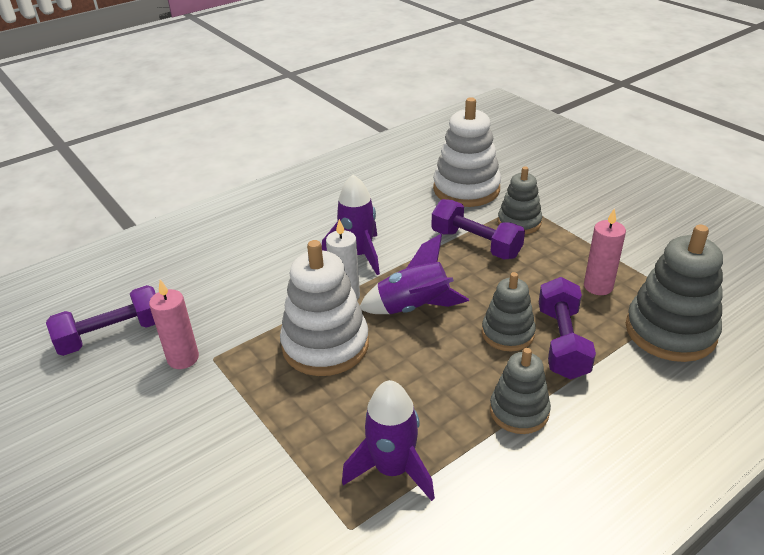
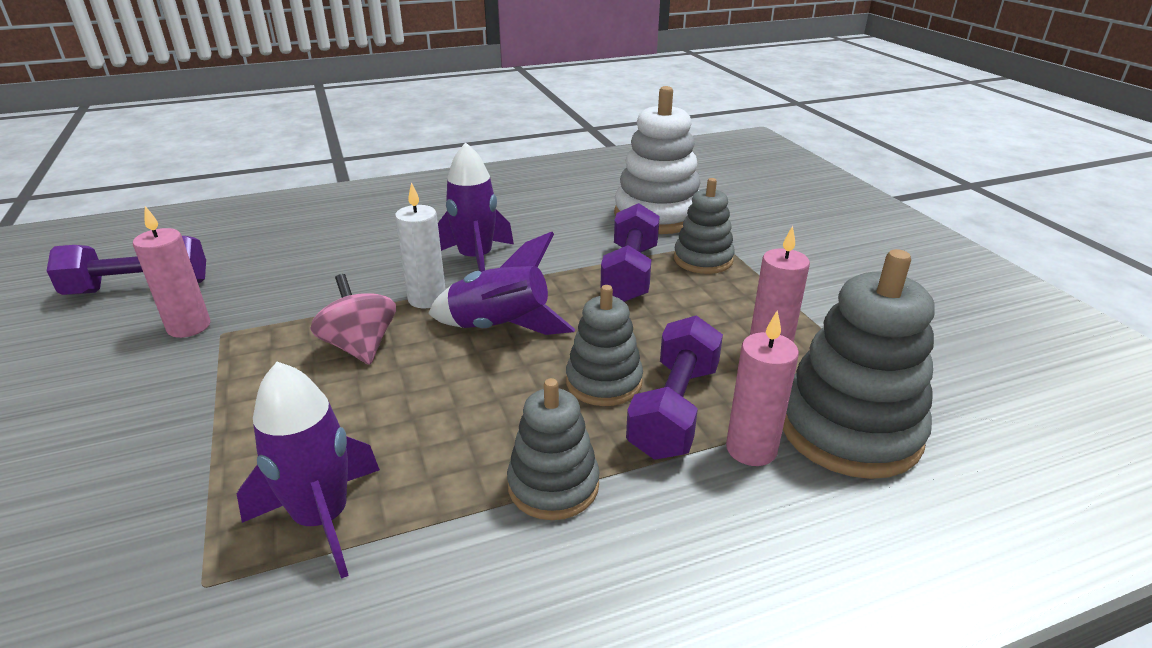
camera: 15 degrees right, 5 degrees down
(325, 345) = (360, 347): white stacking toy -> pink spinning top
(476, 244) = (630, 273): purple dumbbell -> purple dumbbell turned 45 degrees clockwise
(621, 358) = (751, 449): none -> pink candle

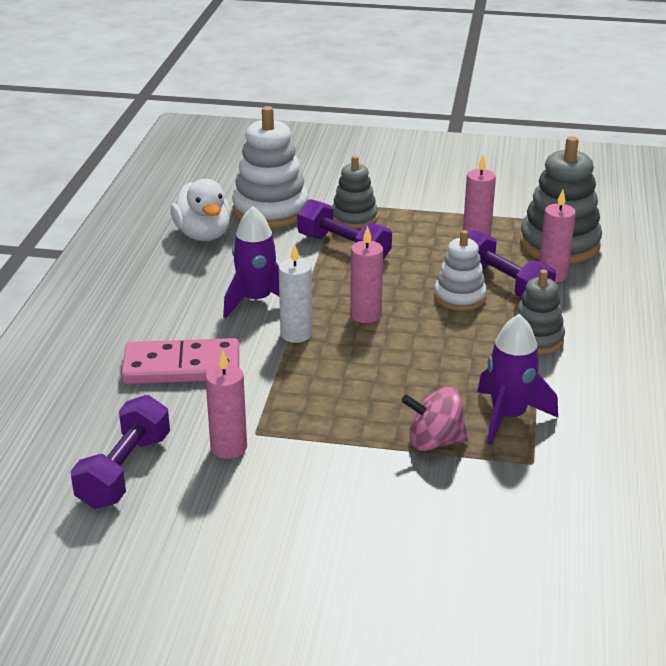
camera: 60 degrees left, 0 degrees up
(328, 261) = (182, 366): none -> pink domino
(360, 347) = (336, 374): pink spinning top -> pink spinning top (434, 442)
(500, 328) = (365, 315): purple rocket -> pink candle
(572, 201) = (203, 235): none -> white duck
(604, 382) = (459, 297): grey stacking toy -> white stacking toy

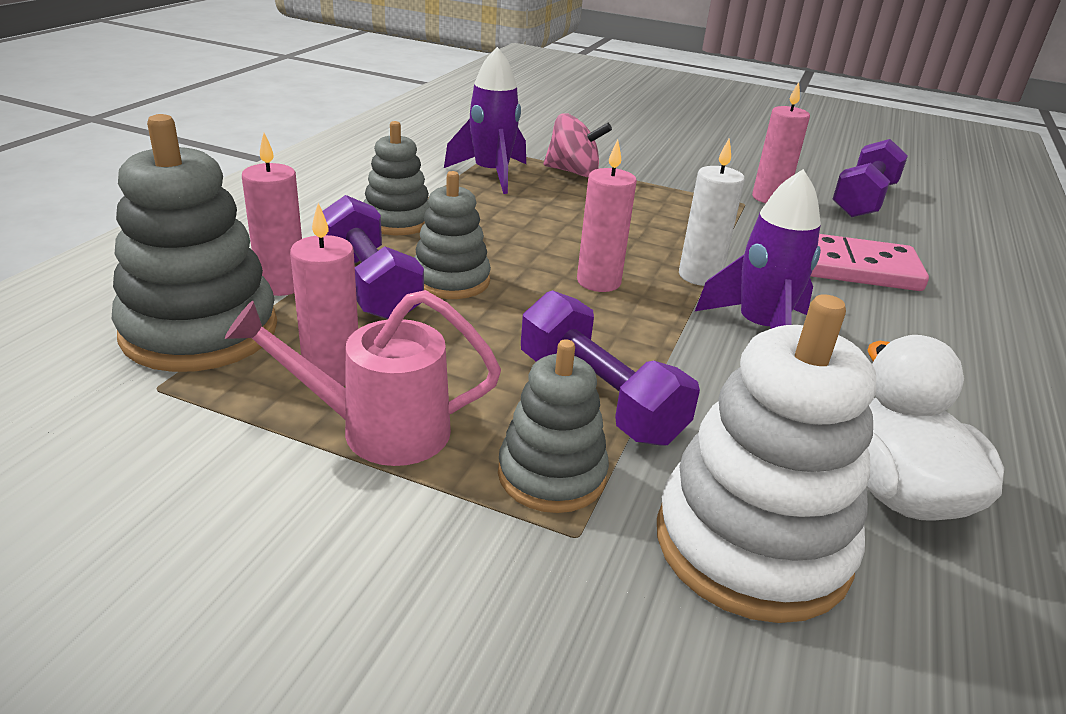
camera: 170 degrees left, 0 degrees up
(435, 221) = (379, 430): none -> pink watering can
(459, 297) = (451, 280): white stacking toy -> grey stacking toy

